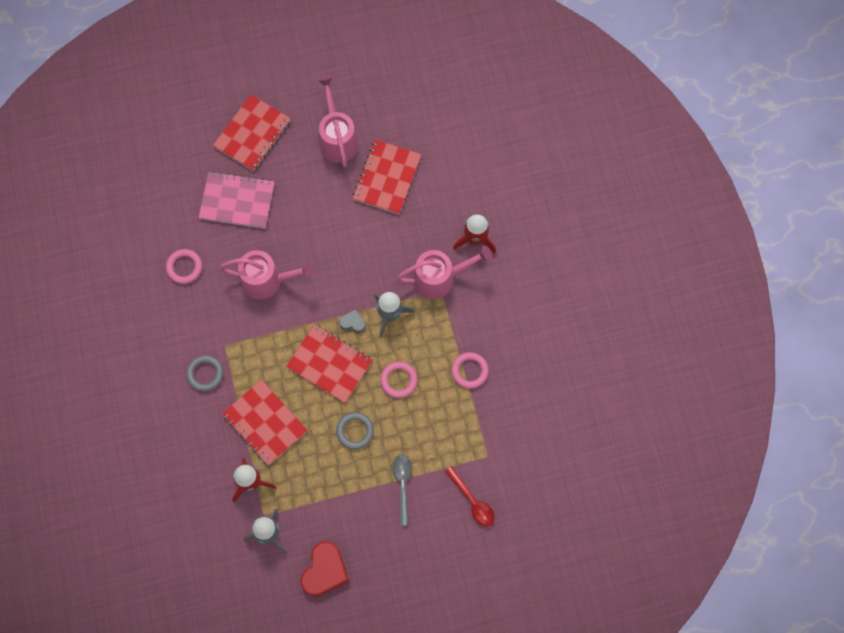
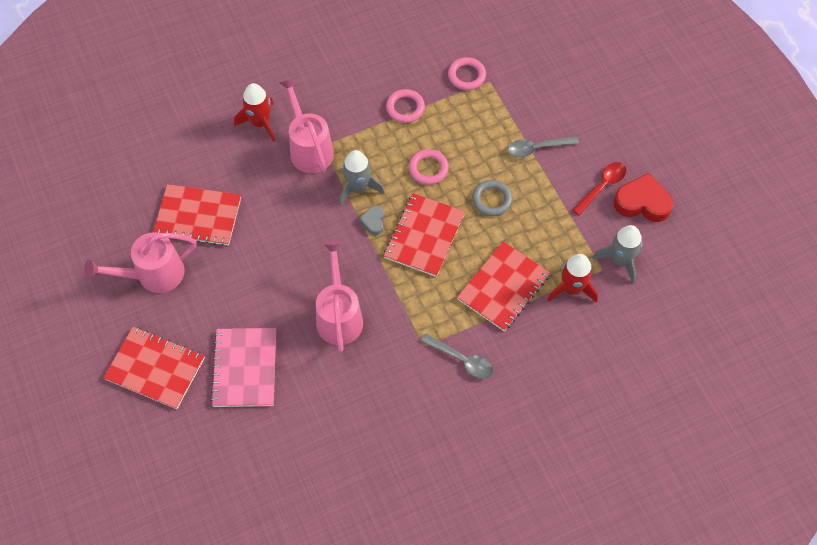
camera: 100 degrees left, 10 degrees down
(184, 267) = (337, 410): pink ring -> pink ring (466, 76)
(205, 374) = (462, 360): grey ring -> grey spoon
(472, 501) = (536, 87): red spoon -> red spoon (602, 186)

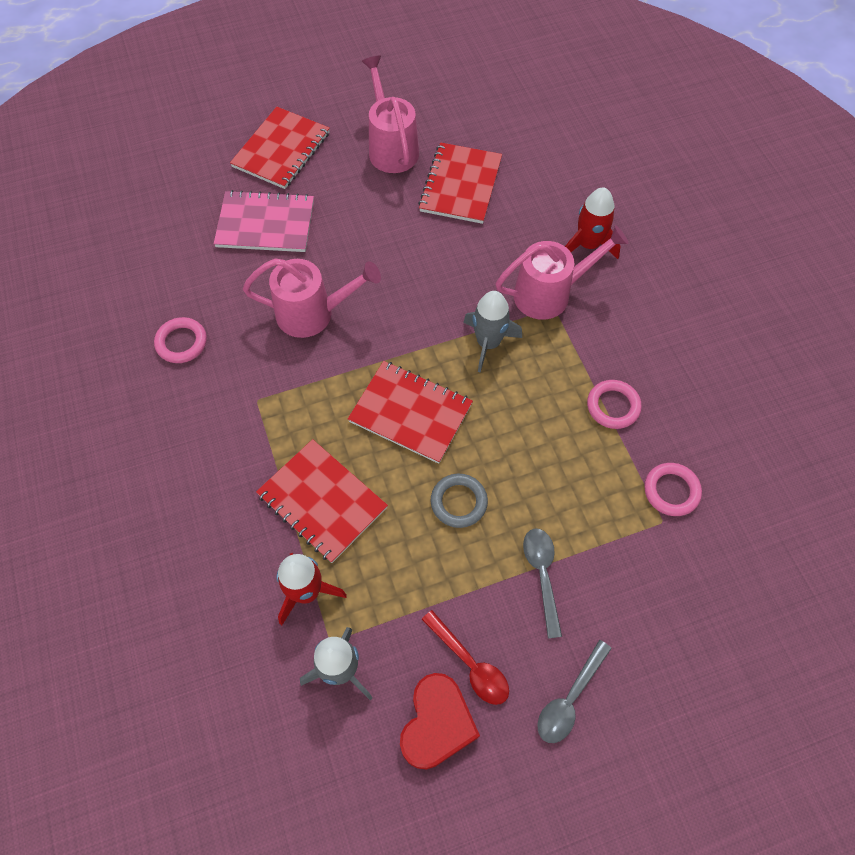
camera: 95 degrees right, 0 degrees up
(373, 222) = (437, 357): grey heart -> none
(428, 169) = (513, 427): pink ring -> pink ring (181, 342)
(462, 360) = (229, 440): grey spoon -> grey spoon (570, 698)

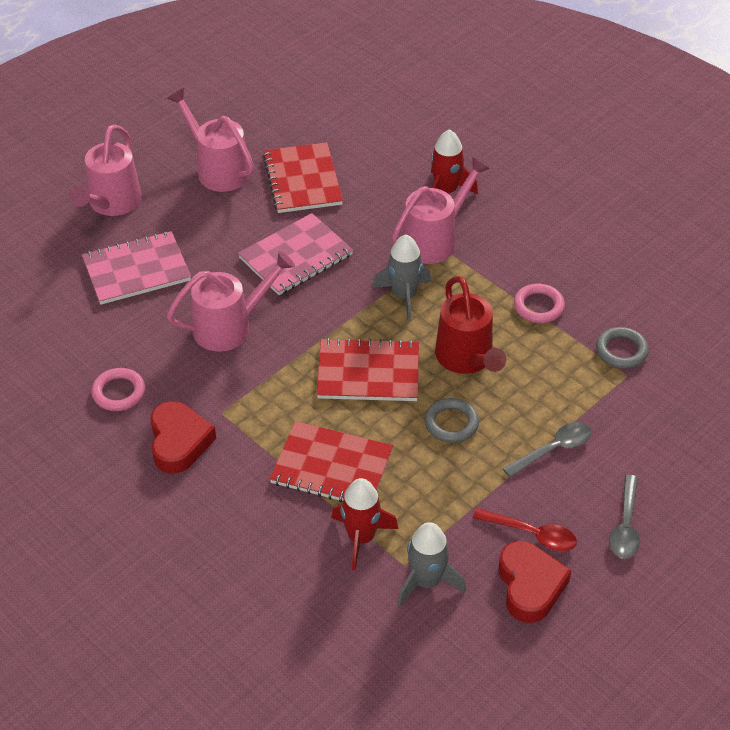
camera: 25 degrees left, 15 degrees down
(203, 415) = (179, 442): none -> red heart
(281, 150) = (111, 204): red notebook -> pink watering can
(411, 262) = (295, 256): none -> pink notebook
(512, 437) = (467, 359): none -> red watering can
(542, 576) = (553, 450): grey spoon -> grey spoon turned 90 degrees clockwise
(671, 491) = (621, 351): pink ring -> grey ring

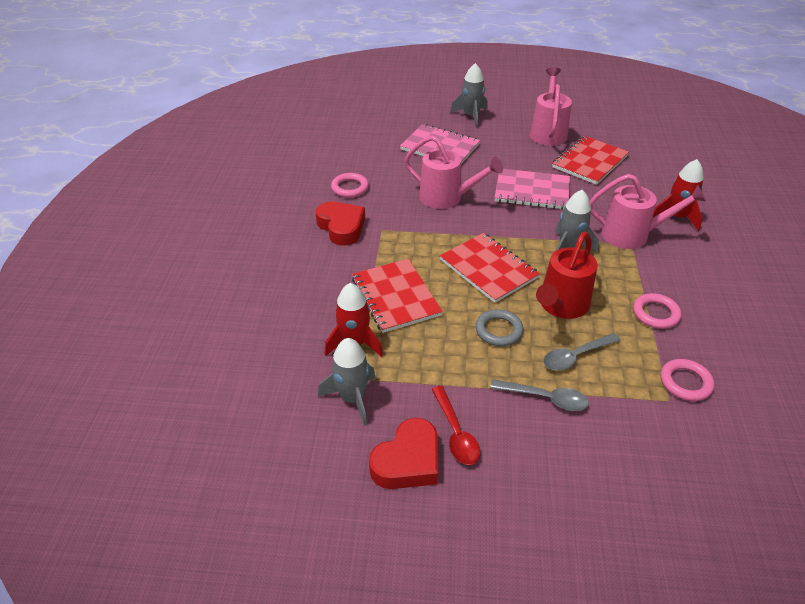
camera: 50 degrees right, 5 degrees down
(111, 204) = (471, 116): pink watering can -> grey rocket
(179, 442) = (341, 227): red heart -> red heart turned 75 degrees counterclockwise
(621, 351) = (685, 382): grey ring -> pink ring
(625, 525) = (530, 489): grey spoon -> grey spoon (576, 356)

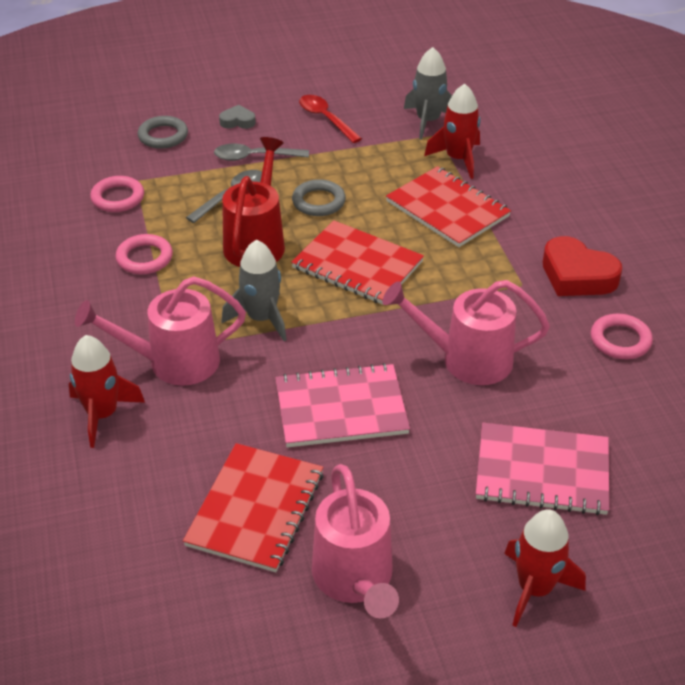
camera: 160 degrees right, 0 degrees up
(408, 461) = (356, 96): red heart -> none
(471, 116) = (535, 588): grey rocket -> red rocket
(554, 457) = (237, 121): none -> grey heart
(642, 458) = (163, 136): none -> grey ring

